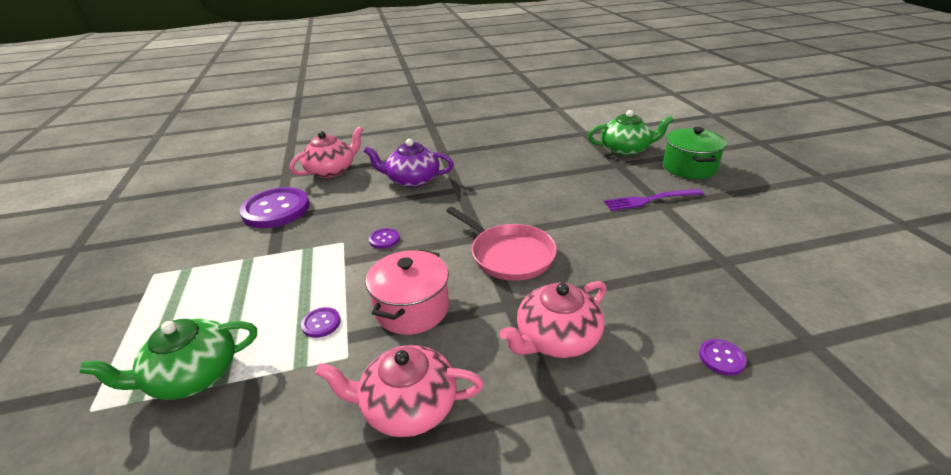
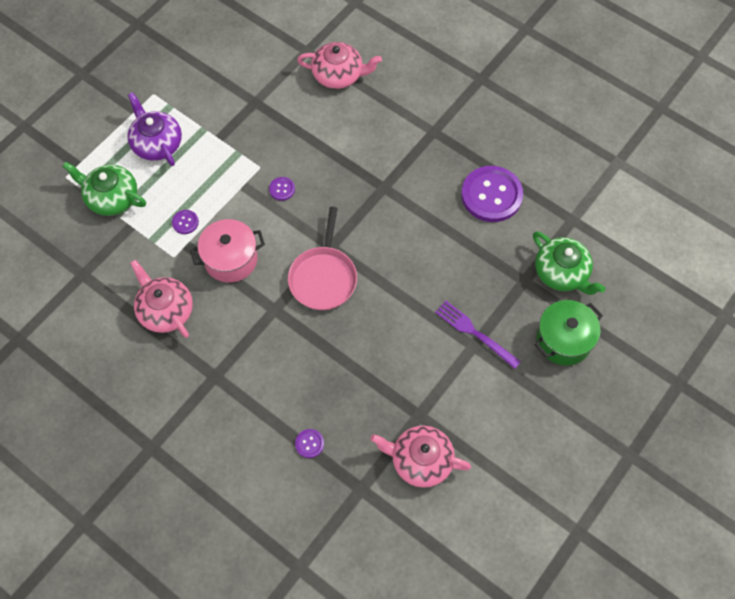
camera: 50 degrees right, 30 degrees up
(276, 209) = (261, 91): purple button -> purple button (491, 195)
(412, 180) = (370, 144): purple teapot -> purple teapot (157, 143)
(556, 338) = (263, 351): pink teapot -> pink teapot (420, 460)

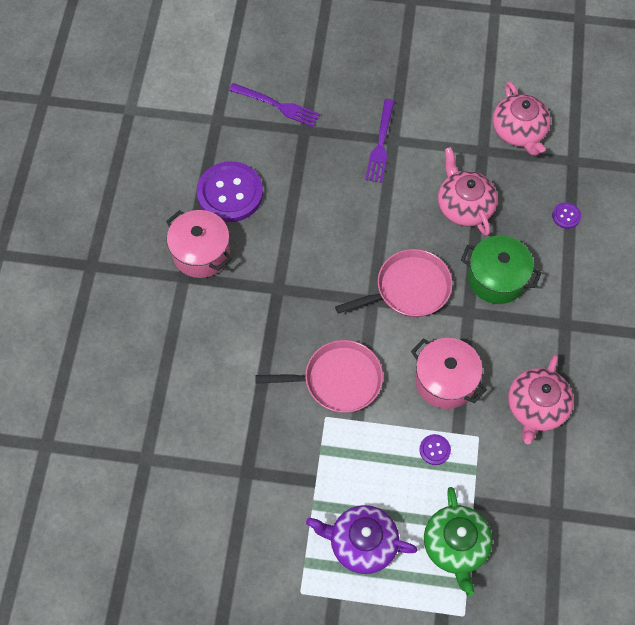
camera: 120 degrees left, 0 degrees up
(157, 143) = (362, 543): purple teapot -> purple teapot turned 75 degrees clockwise
(282, 189) = (338, 380): purple button -> pink pan
(338, 75) = (161, 405): pink teapot -> pink teapot (464, 205)
(447, 151) = (201, 253): none -> pink pot
(562, 272) = (278, 106): green teapot -> purple fork
(563, 340) = (343, 79): green pot -> green pot (496, 279)

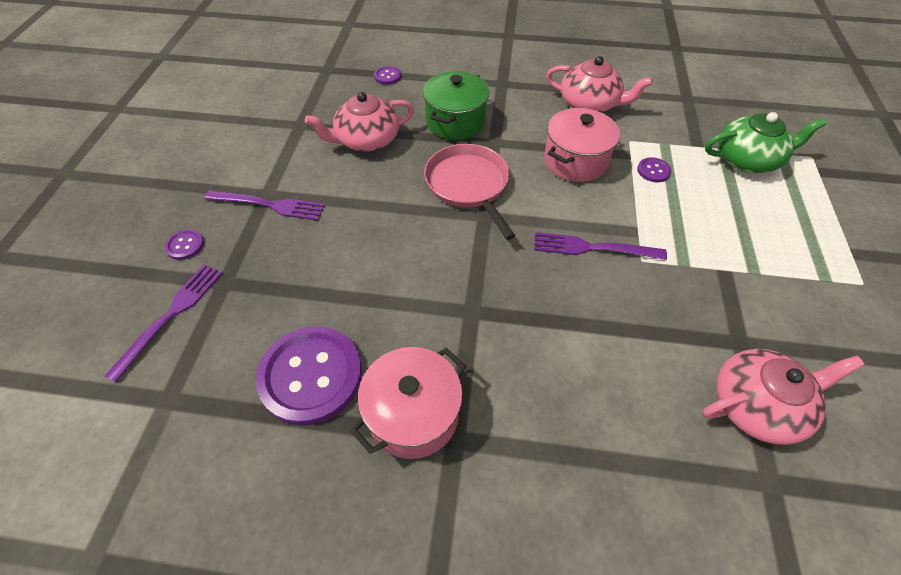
camera: 90 degrees left, 10 degrees down
(338, 98) = (185, 245): none -> purple button
(338, 380) = (592, 248): pink pan -> purple fork
(362, 543) = (779, 229): purple teapot -> none
(519, 131) = (283, 99): pink teapot -> pink teapot (757, 405)

